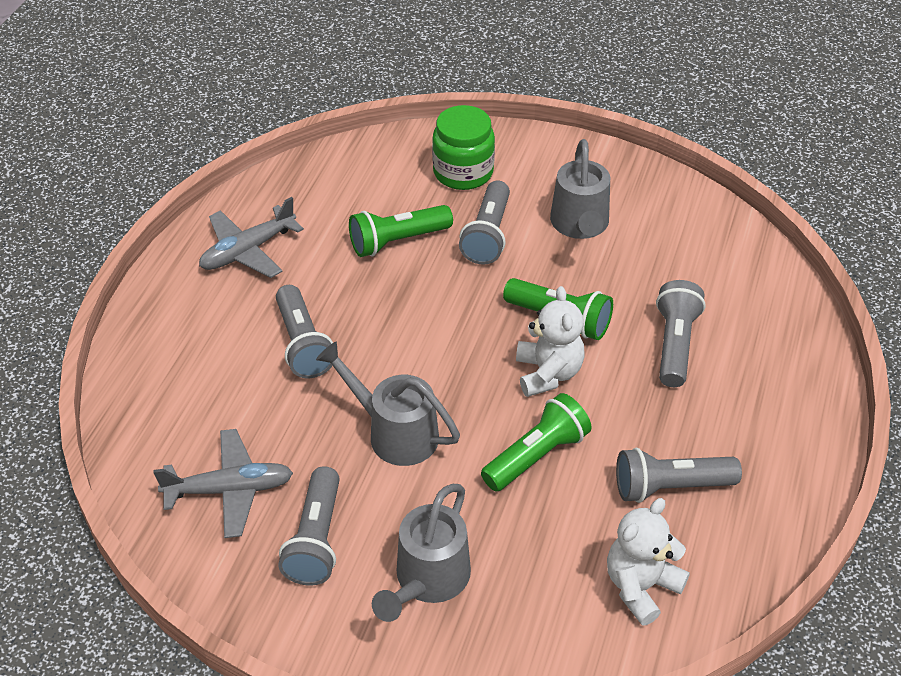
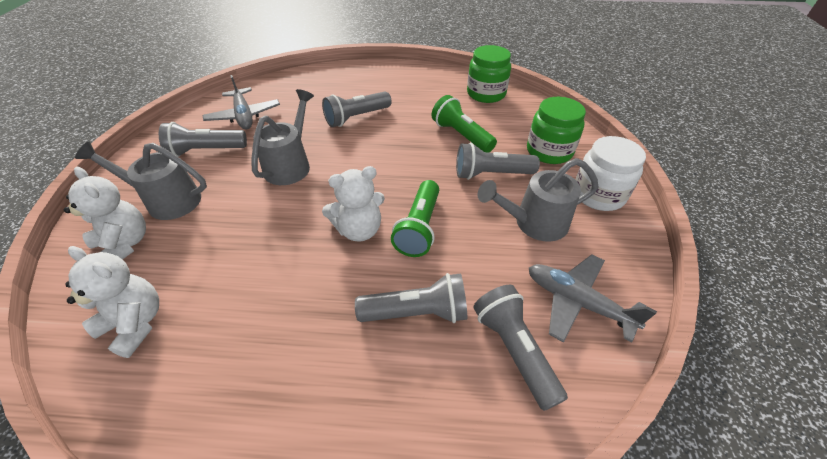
camera: 75 degrees right, 0 degrees up
(248, 251) = (423, 86): grey plane -> grey plane (577, 302)
(304, 189) = (486, 94): none -> green jar
(506, 619) = (124, 244): none -> white teddy bear
(536, 456) = (274, 236): green flashlight -> none
(552, 161) = (598, 195): none -> white jar
(670, 487) = (242, 332): grey flashlight -> grey flashlight (514, 350)

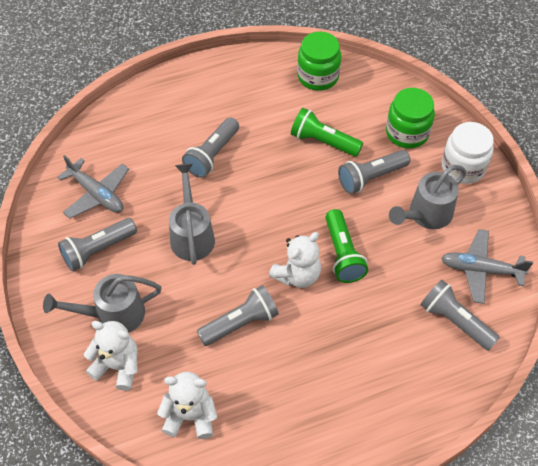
camera: 25 degrees left, 10 degrees up
(416, 312) = (380, 323): grey flashlight -> grey flashlight (240, 323)

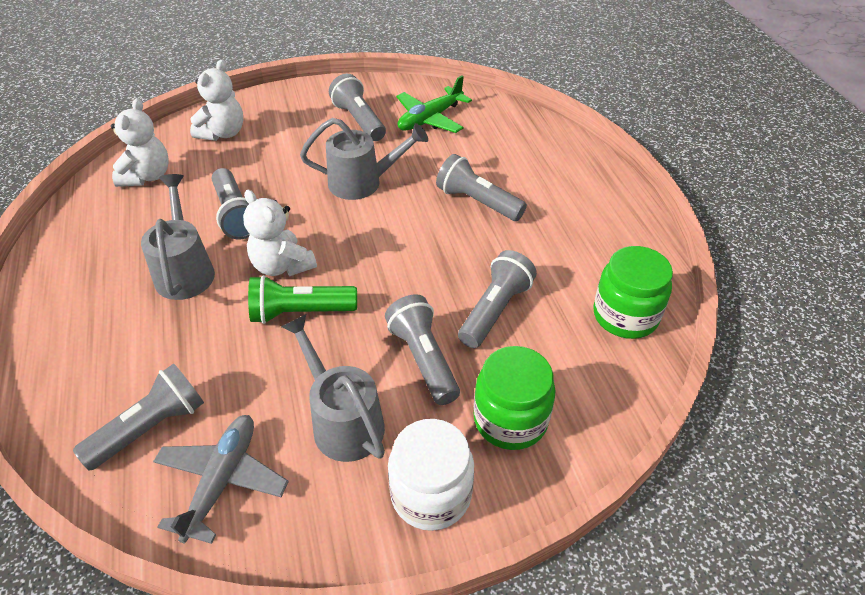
camera: 95 degrees right, 10 degrees down
(96, 194) = (430, 119): grey plane -> green plane
(112, 314) = (280, 129): grey watering can -> grey watering can (185, 269)
(323, 142) = (495, 310): green flashlight -> grey flashlight

